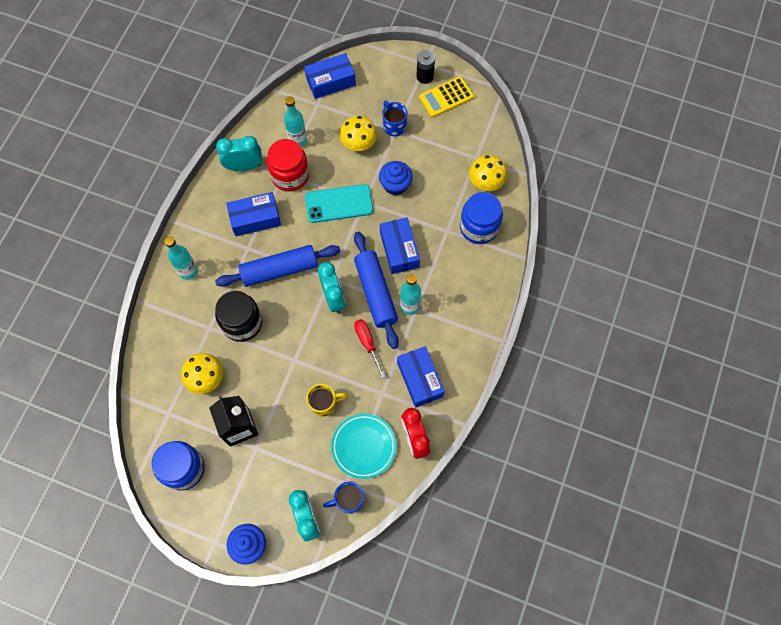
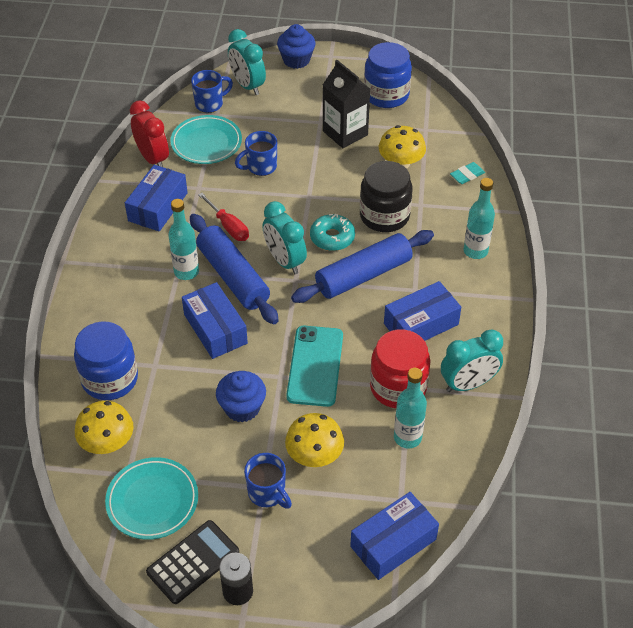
camera: 165 degrees right, 20 degrees down
(158, 349) = (467, 175): none -> turquoise eraser
(290, 311) = (332, 237): none -> turquoise donut
(324, 404) = (260, 167): yellow mug -> blue mug
(339, 204) = (315, 366): turquoise phone -> turquoise phone turned 60 degrees counterclockwise
(419, 379) = (158, 207): blue box -> blue box turned 60 degrees clockwise
(446, 97) = (193, 562): yellow calculator -> black calculator
(463, 137) = (152, 501): none -> turquoise plate

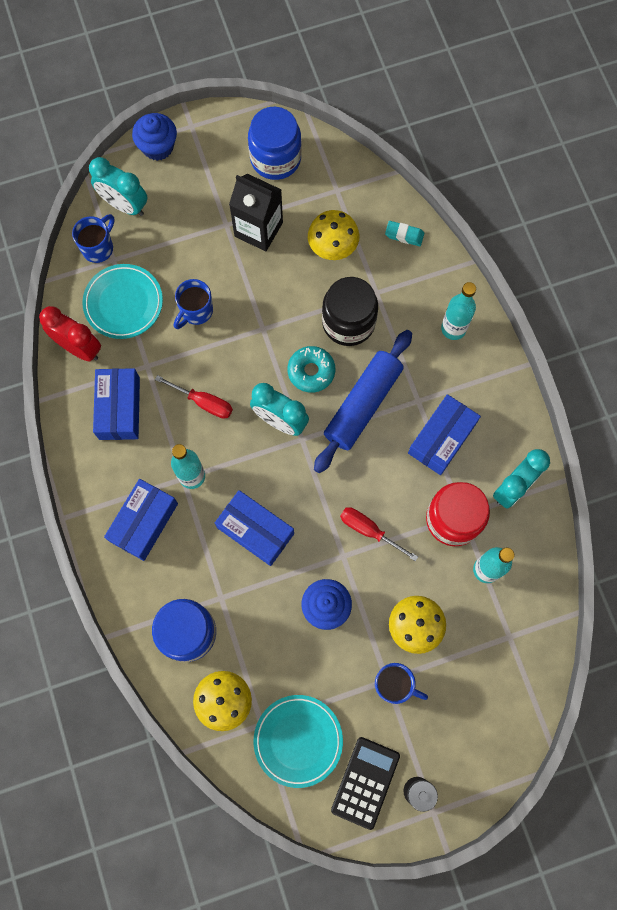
camera: 25 degrees left, 25 degrees up
(233, 277) = (240, 462): blue rolling pin -> none
(315, 366) = (368, 530): turquoise phone -> red screwdriver
(393, 543) = (522, 682): blue box -> blue box (144, 522)
(467, 175) = (404, 235): turquoise eraser -> turquoise eraser turned 75 degrees clockwise

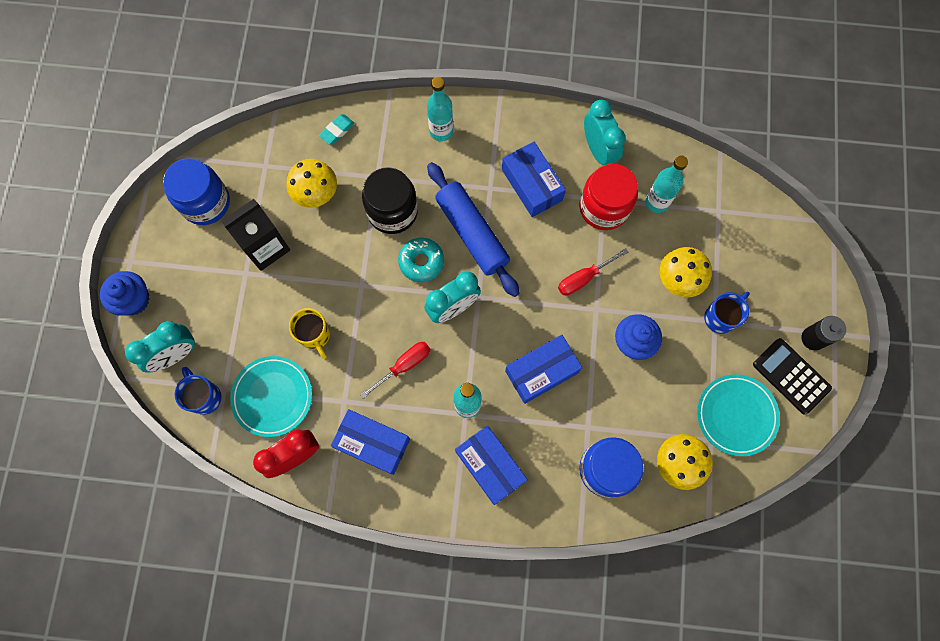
camera: 65 degrees left, 0 degrees up
(196, 311) = (315, 335): blue mug -> yellow mug

